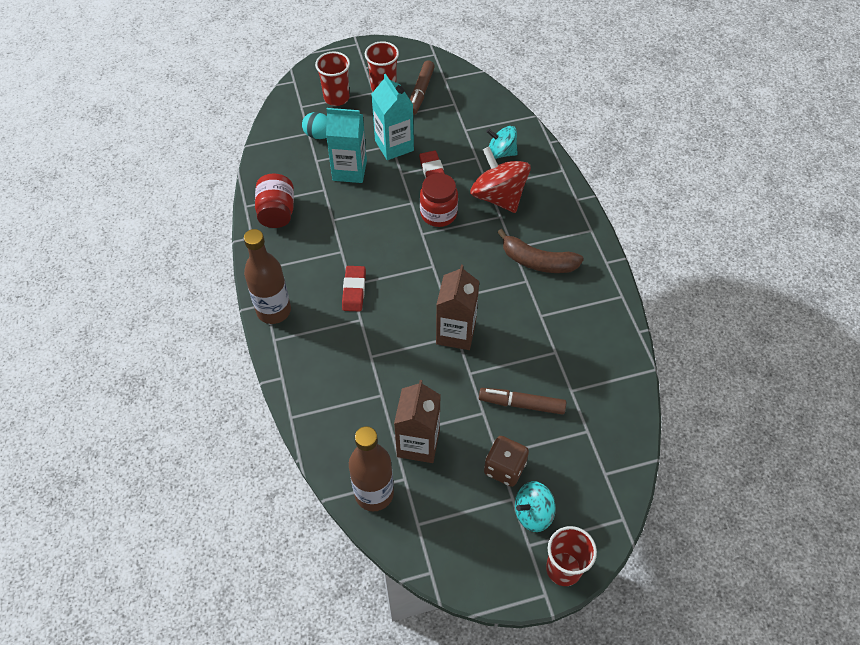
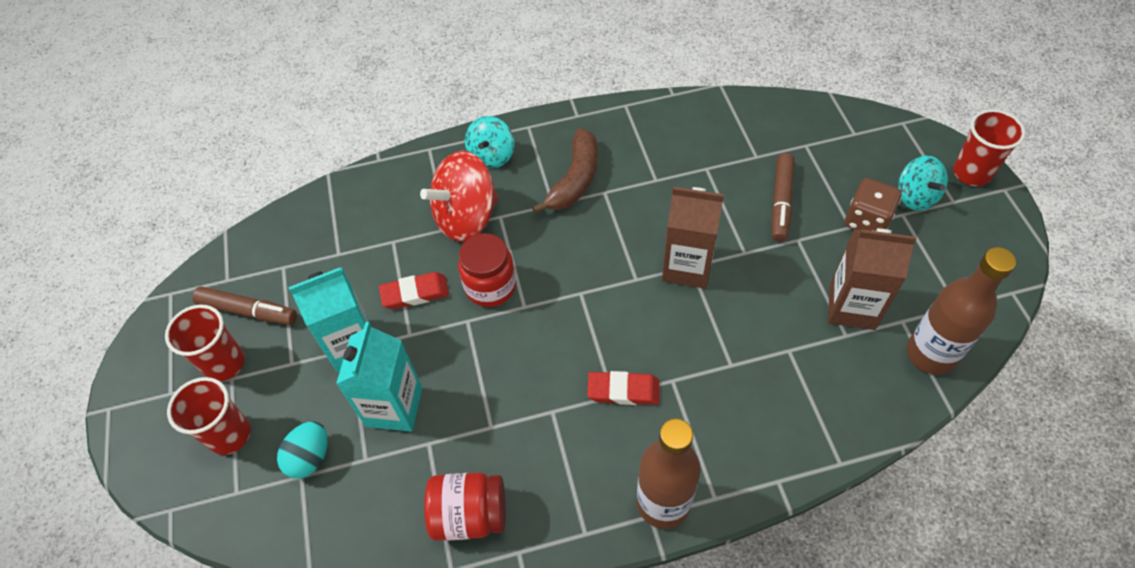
camera: 85 degrees left, 0 degrees up
(501, 152) = (389, 212): turquoise spinning top -> turquoise spinning top (492, 155)

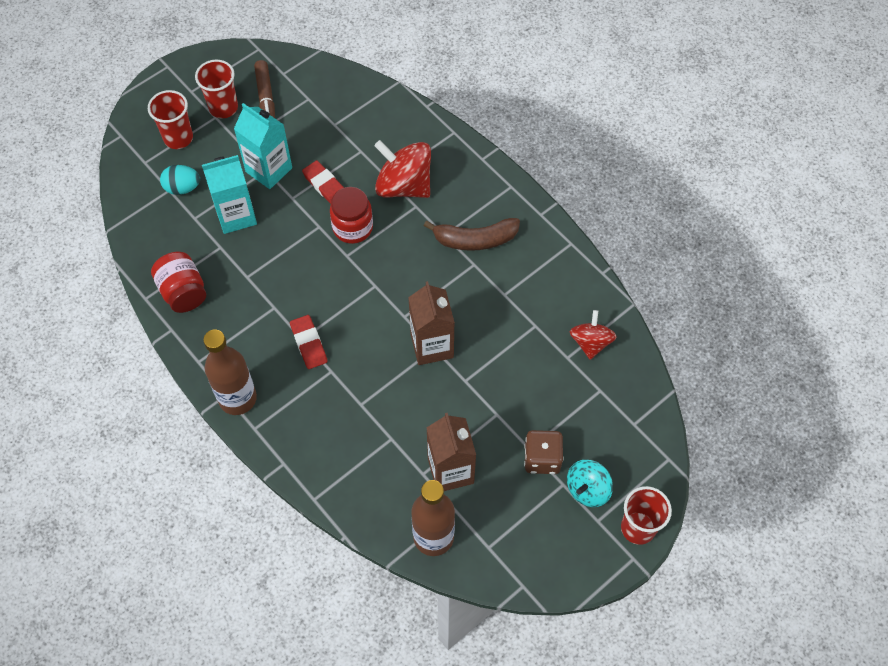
camera: 60 degrees right, 5 degrees up
(492, 155) = (469, 175): turquoise spinning top -> none
(748, 132) = (590, 342): none -> red spinning top
(781, 202) = (528, 390): brown marker -> none

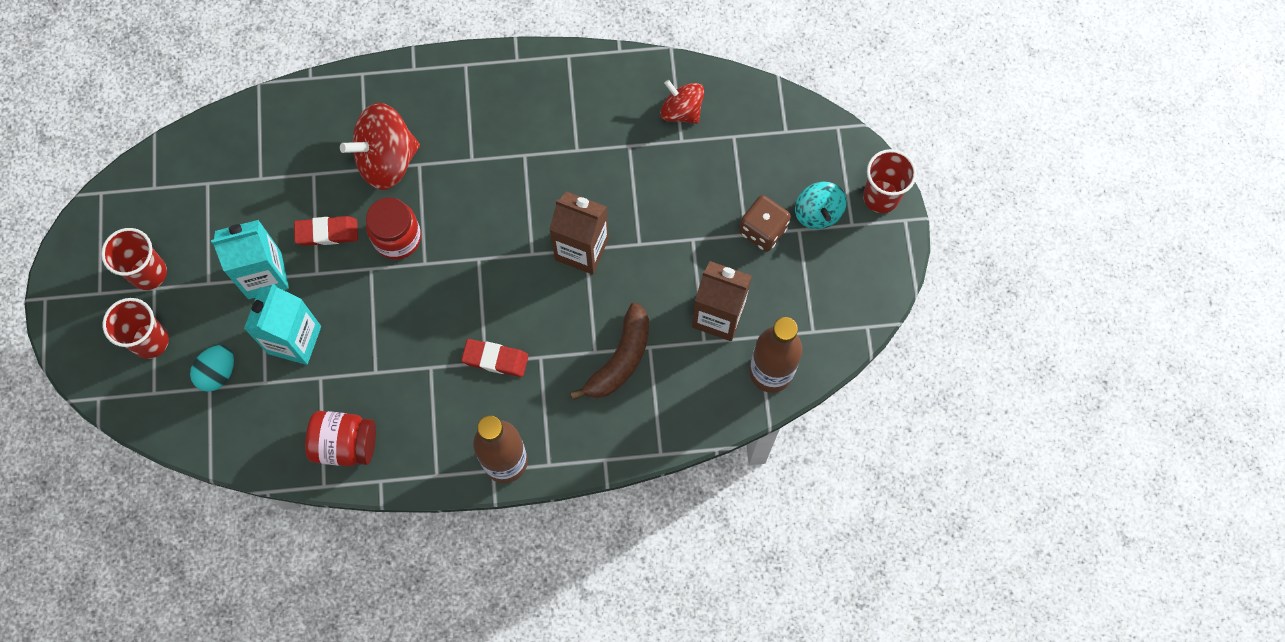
camera: 55 degrees left, 10 degrees up
(266, 98) = (171, 223): brown marker -> none
(475, 239) = (498, 136): brown banana -> brown banana (620, 359)

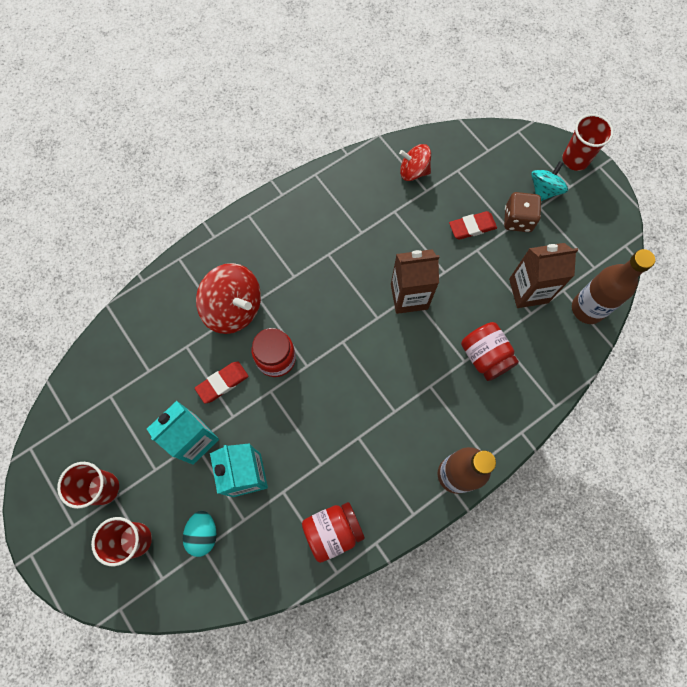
camera: 30 degrees left, 0 degrees up
(386, 160) = (234, 308): red spinning top -> red spinning top turned 90 degrees counterclockwise
(495, 359) = (400, 405): red eraser -> red eraser (472, 227)
(620, 359) = (485, 356): brown banana -> red jar
(818, 213) = (544, 190): turquoise spinning top -> turquoise spinning top turned 105 degrees counterclockwise

